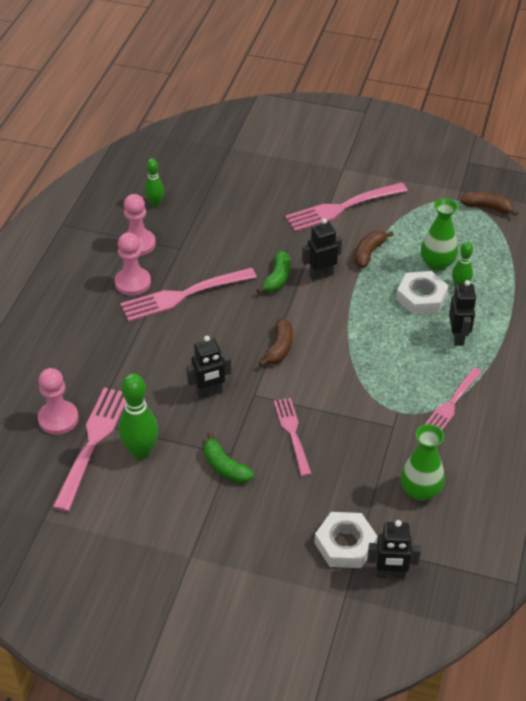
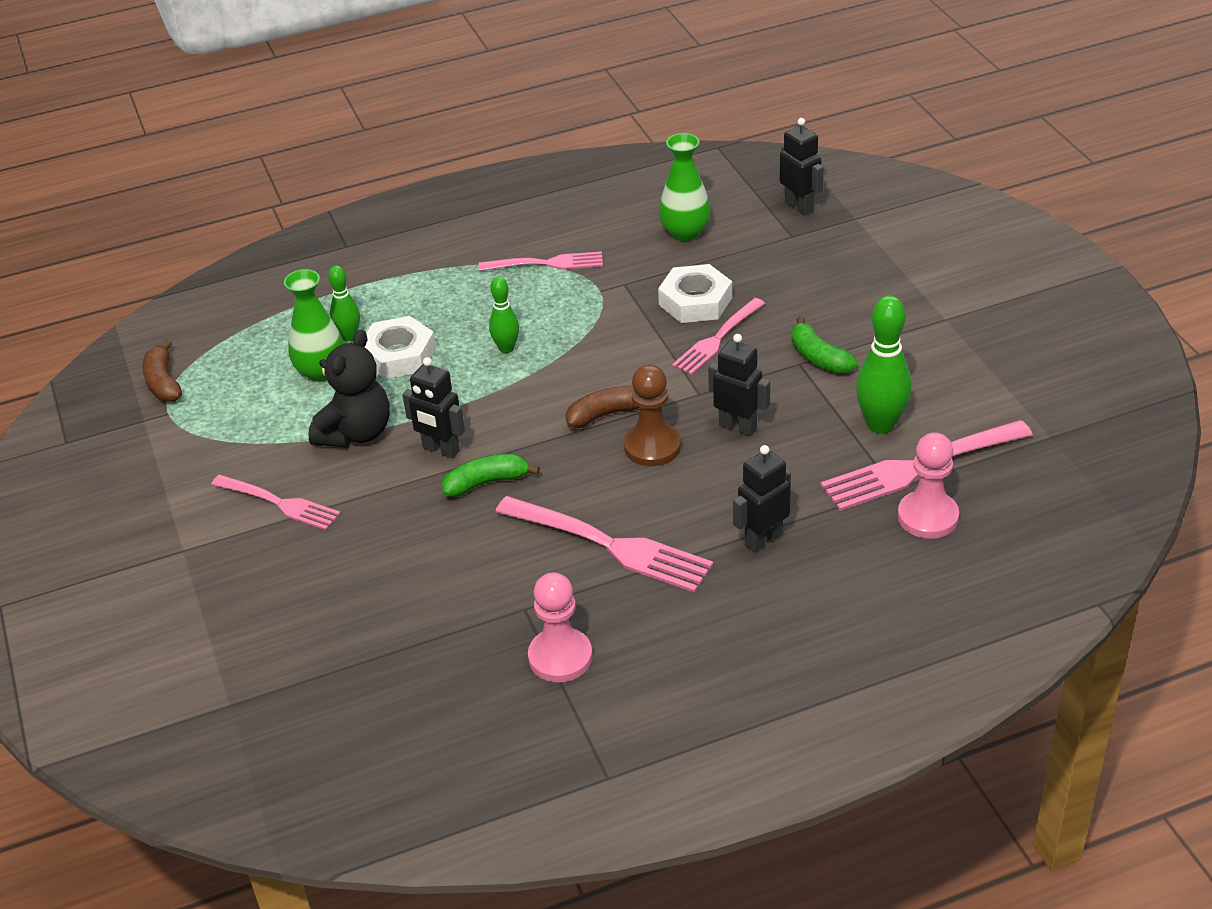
camera: 125 degrees left, 5 degrees down
(133, 283) = (641, 608): pink pawn -> none
(155, 203) = (452, 701): green bowling pin -> green bowling pin (506, 348)
(225, 467) = (819, 357): green banana -> green banana turned 135 degrees clockwise
(233, 350) = (652, 446): none -> brown pawn
(343, 207) = (278, 503): pink fork -> pink fork, size x0.64
(345, 544) = (803, 243): white nut -> white nut (695, 301)
(369, 253) = (356, 433): brown banana -> black teddy bear
(458, 337) = (439, 302): black robot -> black robot (763, 539)

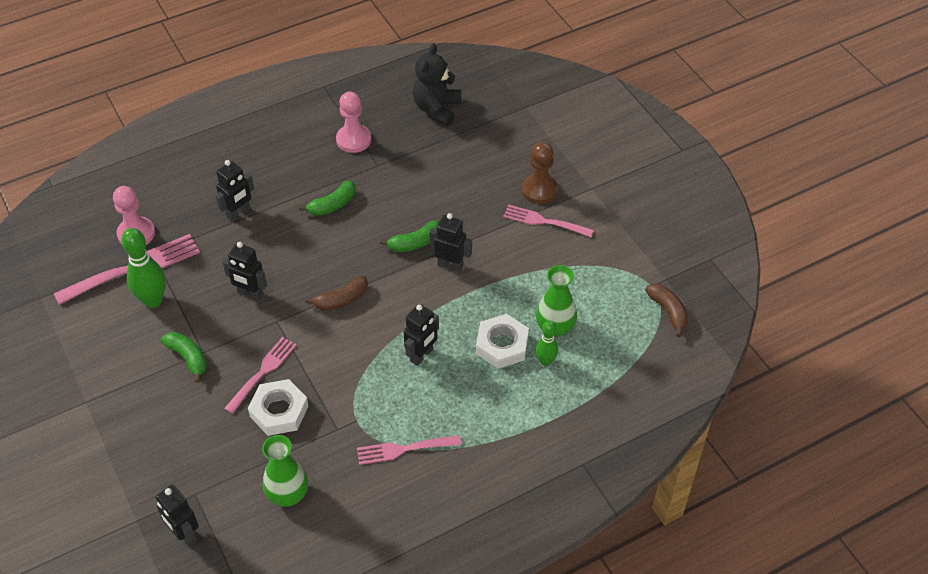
camera: 170 degrees right, 10 degrees up
(356, 433) = (512, 276): black teddy bear -> black teddy bear (436, 109)
(506, 348) = (422, 355): green bowling pin -> black robot
(608, 545) = (332, 205): pink fork -> green banana
(652, 446) = (308, 275): brown pawn -> brown pawn (539, 190)

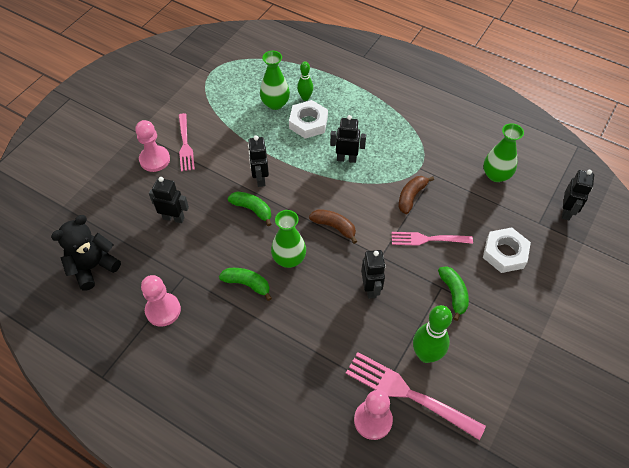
camera: 120 degrees left, 5 degrees up
(188, 358) = (453, 294): green banana -> green banana turned 150 degrees clockwise
(239, 213) = (298, 349): black robot -> black robot (173, 218)
(279, 411) = (447, 212): white nut -> white nut (505, 253)
(334, 247) = (289, 259): none -> green vase
(405, 449) = (419, 135): pink fork -> none
(436, 109) = (93, 267): black teddy bear -> black teddy bear turned 150 degrees clockwise
(539, 190) = (154, 159): brown pawn -> pink pawn
(668, 311) = (226, 58): brown banana -> brown banana (411, 197)

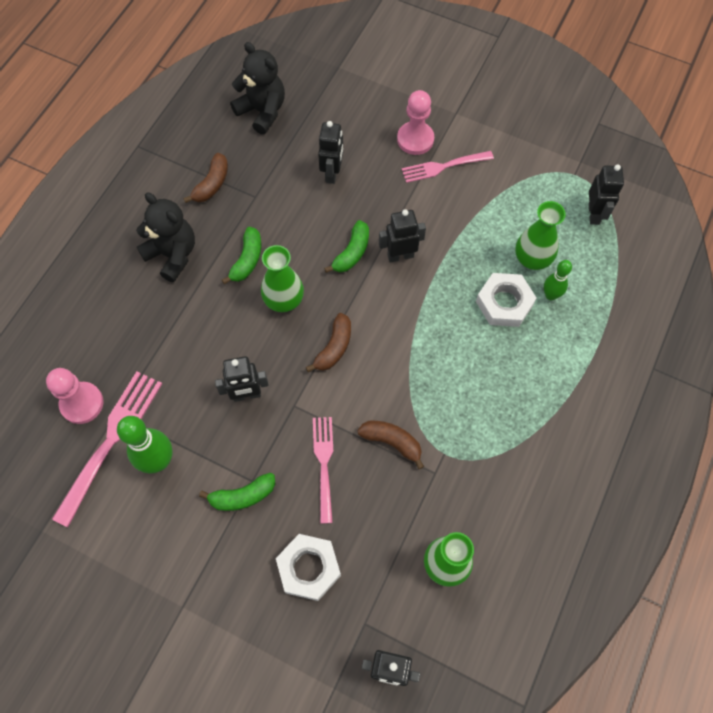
camera: 85 degrees right, 10 degrees up
(163, 310) = (212, 184): pink pawn -> brown banana
(232, 344) = (172, 255): none -> black teddy bear
(346, 159) = (447, 356): black robot -> black robot (594, 214)

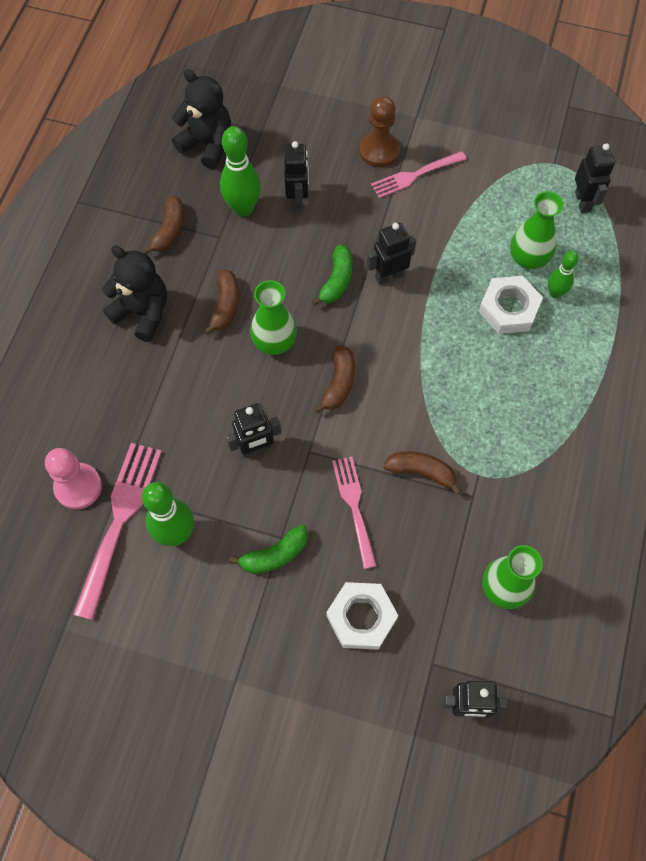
camera: 10 degrees left, 0 degrees up
(247, 260) = (225, 306): green banana -> brown banana
(281, 174) = (243, 208): none -> green bowling pin
(415, 139) = (379, 151): pink pawn -> brown pawn

